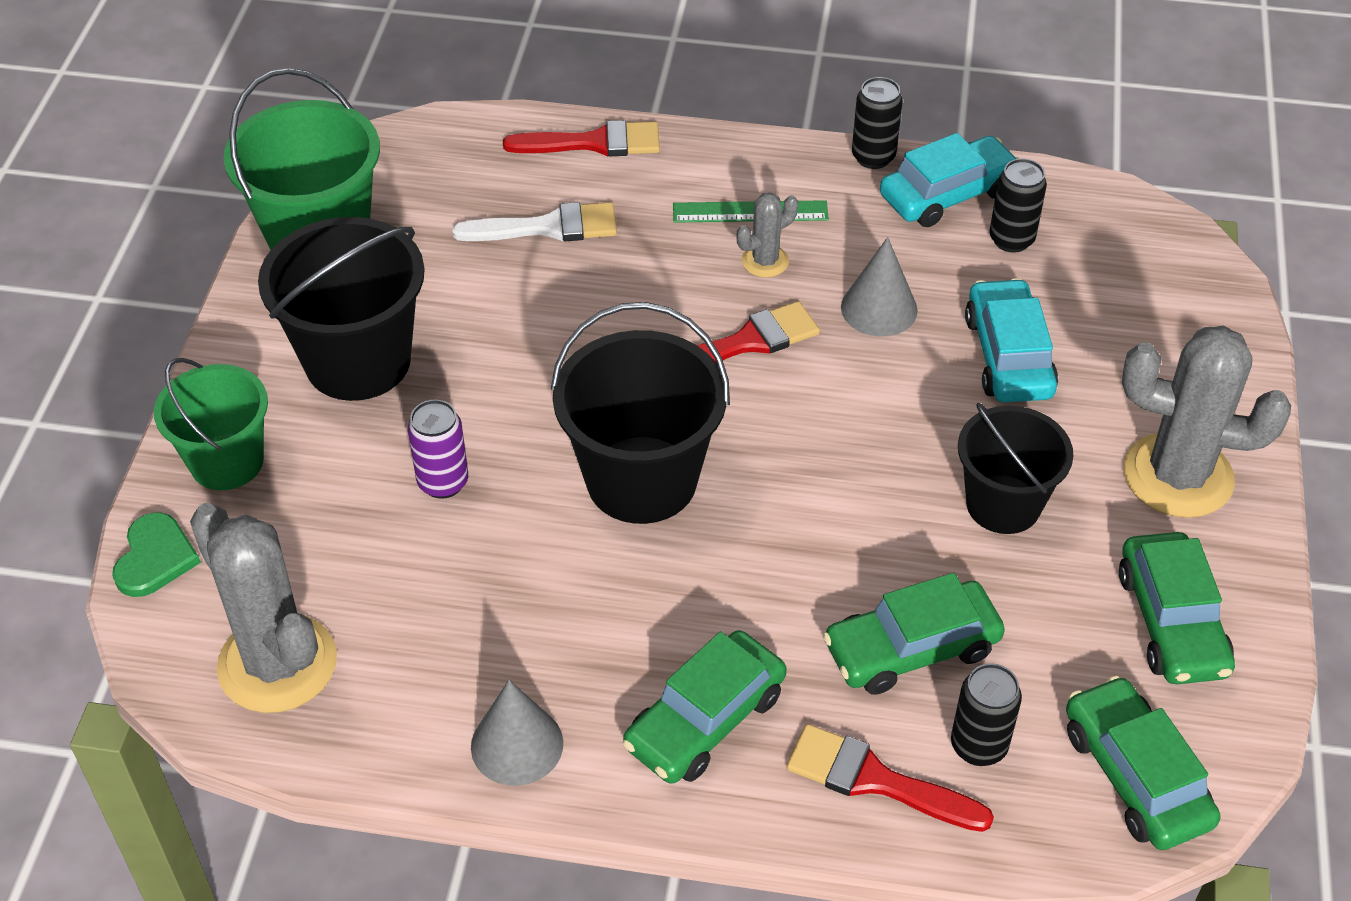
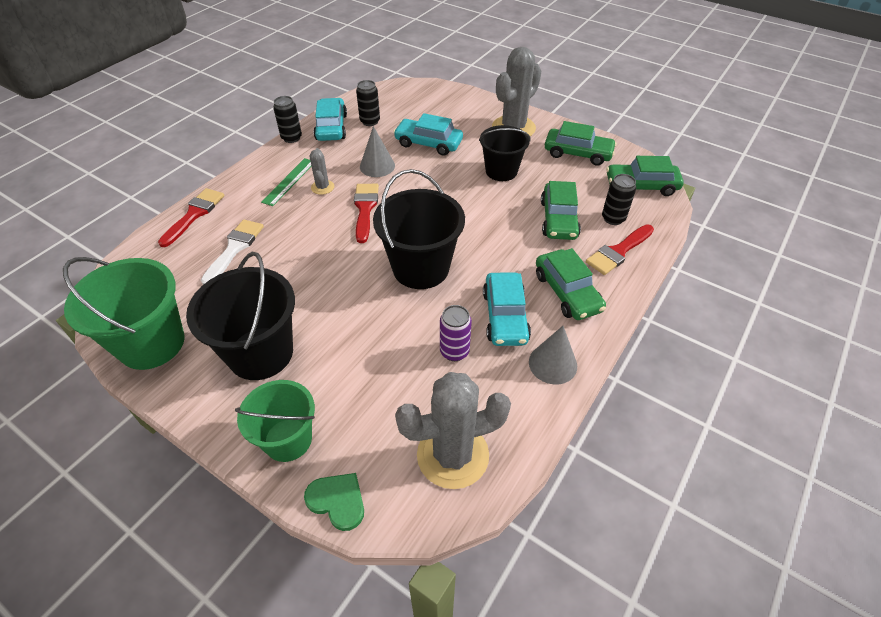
camera: 65 degrees left, 0 degrees up
(443, 482) = (372, 342): purple can -> purple can (454, 351)
(591, 641) = (505, 316): none -> turquoise car

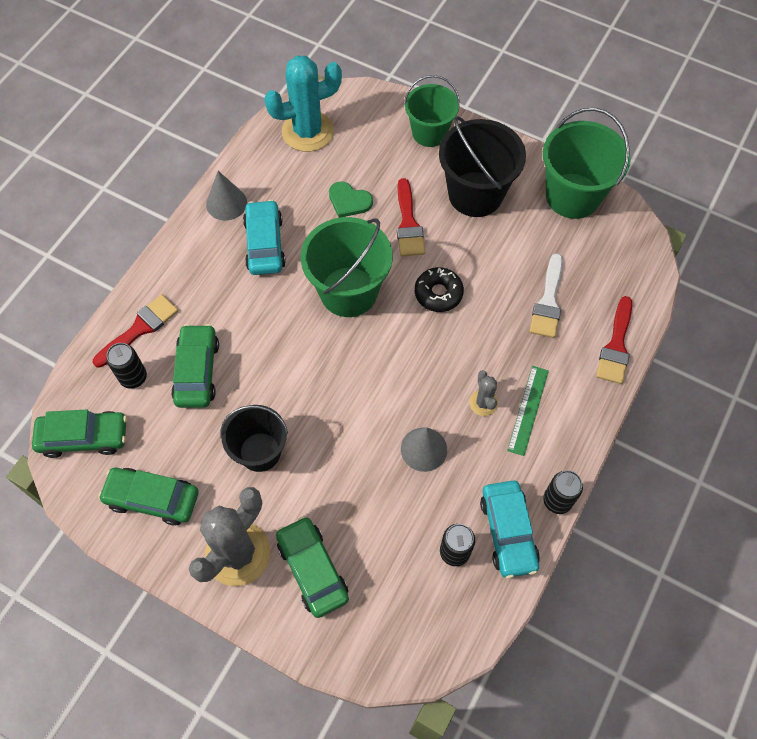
camera: 175 degrees right, 15 degrees up
(334, 261) = (438, 293): none -> black donut
(337, 501) = (384, 100): green heart -> green heart (349, 201)
(365, 209) = (423, 370): red brush -> red brush (408, 224)
(421, 268) = (348, 291): black bucket -> green bucket
(428, 143) = (361, 504): turquoise car -> none
(453, 455) = (308, 131): grey cactus -> turquoise cactus
(454, 351) = (310, 207): purple can -> none
(567, 292) = (203, 274): green car -> green car (312, 569)

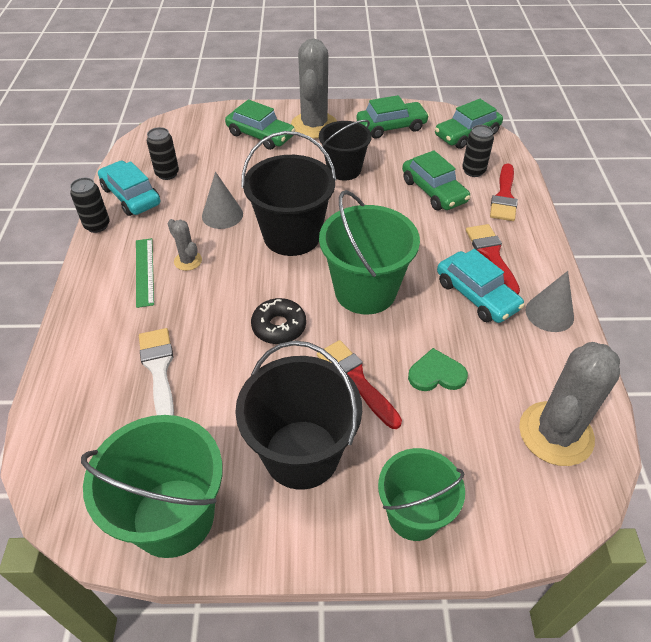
camera: 150 degrees right, 15 degrees down
(308, 131) = (556, 433): turquoise cactus -> grey cactus
(372, 384) = (292, 236): none -> black bucket
(616, 346) = (70, 358): red brush -> red brush (491, 255)

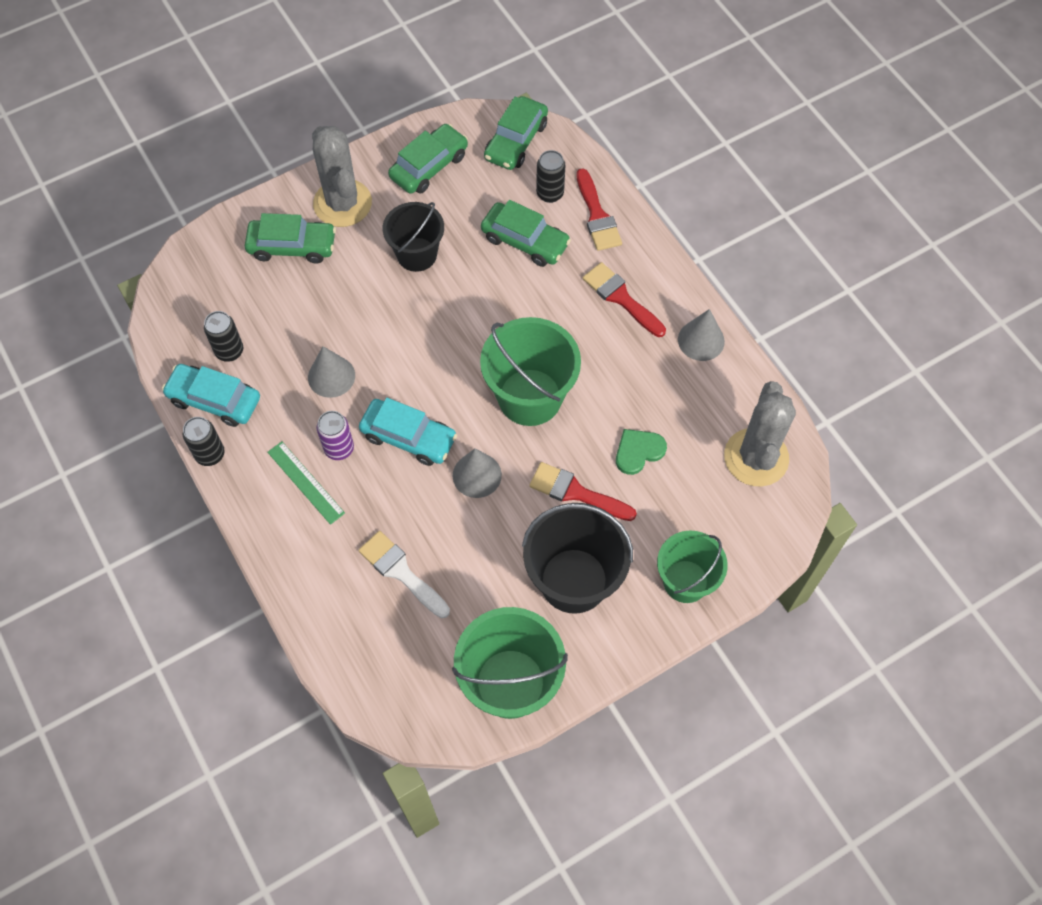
camera: 30 degrees left, 15 degrees up
(188, 261) = (339, 448): grey cactus -> purple can
(279, 326) = (477, 475): black donut -> grey cone
(292, 236) = (420, 368): black bucket -> none
(476, 295) = (630, 352): turquoise car -> turquoise car (408, 437)

